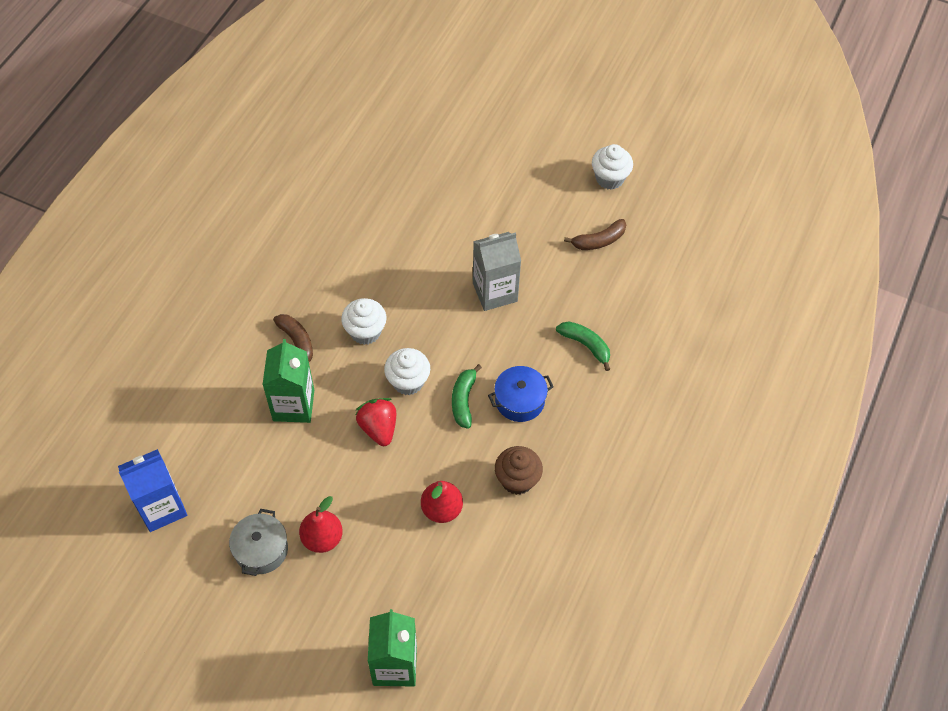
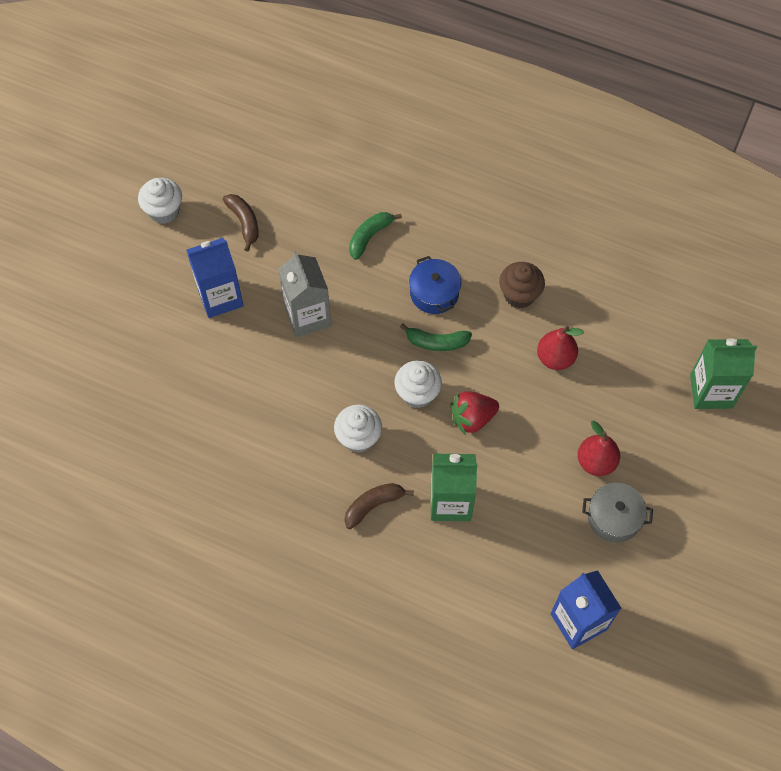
camera: 90 degrees left, 5 degrees up
(516, 223) = (220, 297): none -> blue carton

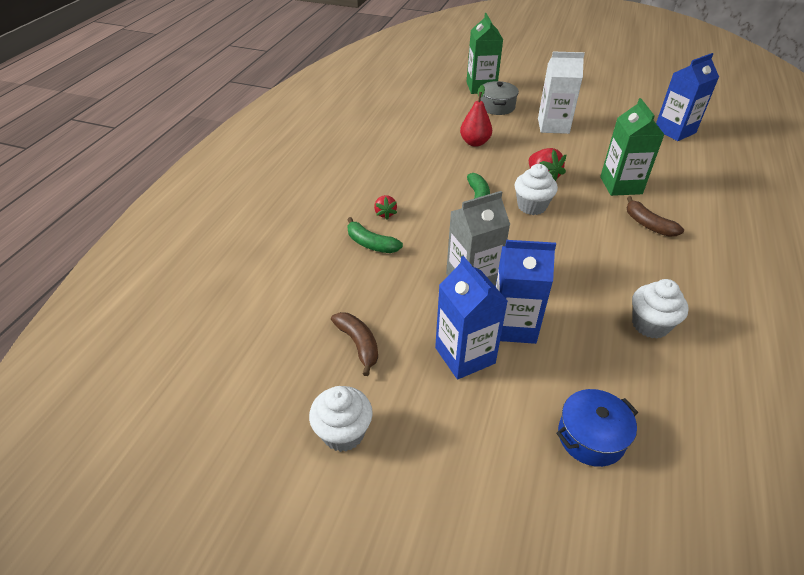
camera: 95 degrees left, 20 degrees down
(244, 223) = (358, 344): brown banana -> brown banana turned 90 degrees clockwise
(246, 339) = (513, 326): none -> blue carton
(358, 438) = (589, 237): white cupcake -> white cupcake (650, 325)
(417, 251) = (385, 213): none -> red strawberry
(434, 293) = (428, 202): blue pot -> blue pot (591, 437)
(519, 295) = (421, 159): brown cupcake -> none
(596, 462) = (553, 126): red pear -> white carton
(614, 518) = (591, 119): grey pot -> grey pot (497, 107)

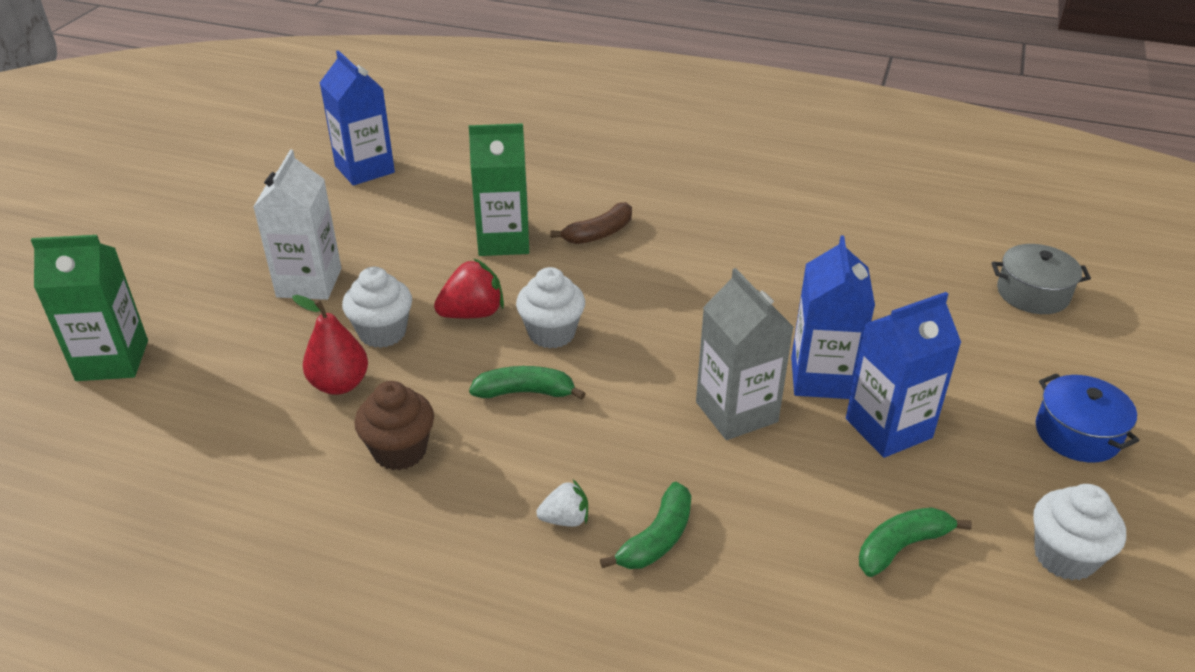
camera: 90 degrees left, 5 degrees down
(358, 344) = (901, 547): brown banana -> green banana
(385, 213) = (565, 519): red strawberry -> white strawberry
(430, 163) = (400, 451): none -> brown cupcake
(497, 107) = (209, 344): grey pot -> grey pot (1032, 293)
(591, 437) = (975, 335): blue pot -> blue pot (1077, 434)
(650, 325) = (793, 266): white cupcake -> white cupcake (382, 333)

